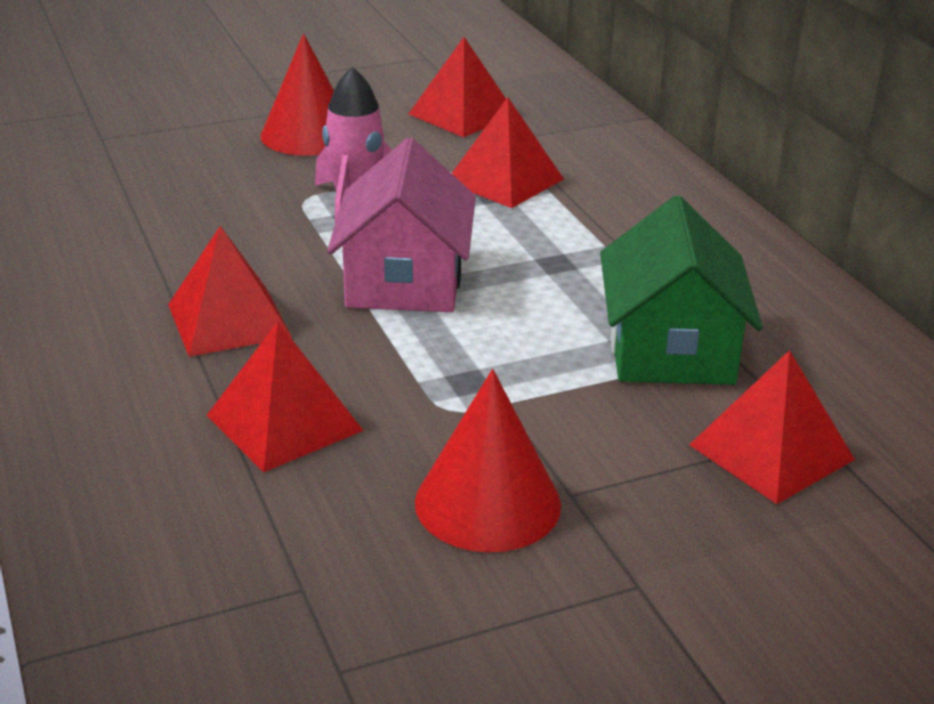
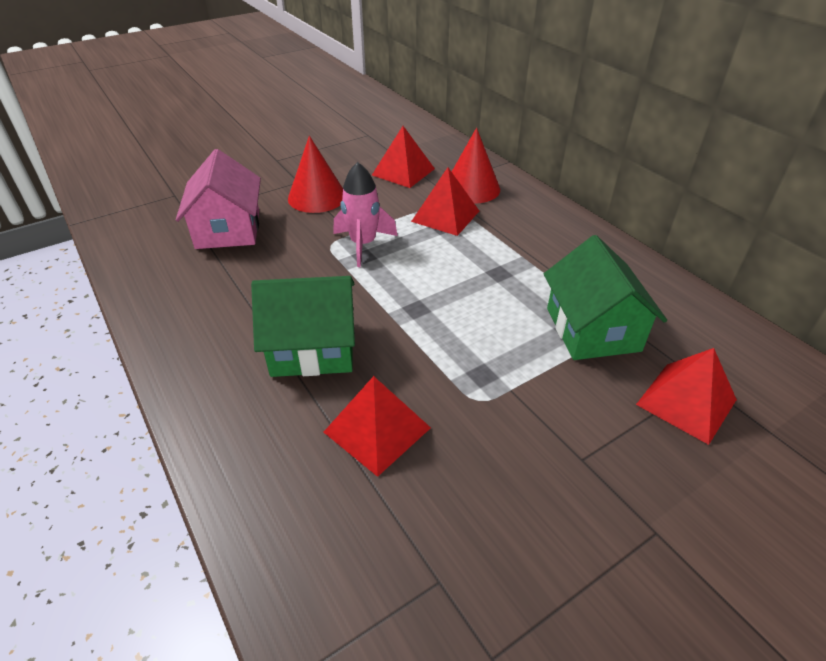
camera: 10 degrees left, 10 degrees up
(229, 320) = (313, 348): red pyramid -> green house
(404, 280) = (413, 300): pink house -> pink house (228, 229)
(487, 503) = (533, 477): red cone -> red cone (471, 188)

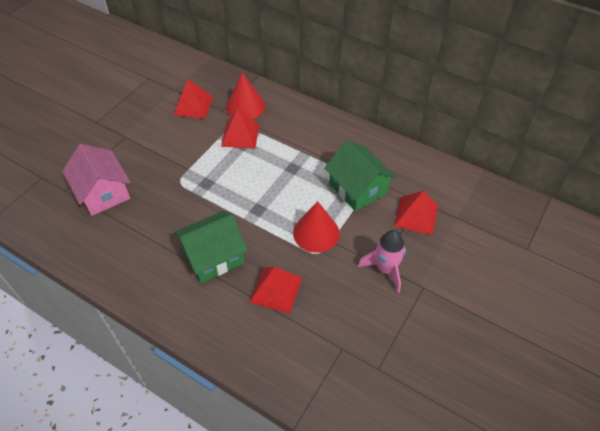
camera: 25 degrees left, 10 degrees up
(317, 197) = (147, 146): red cone -> red cone (316, 233)
(363, 244) = (200, 174): pink rocket -> pink rocket (385, 269)

